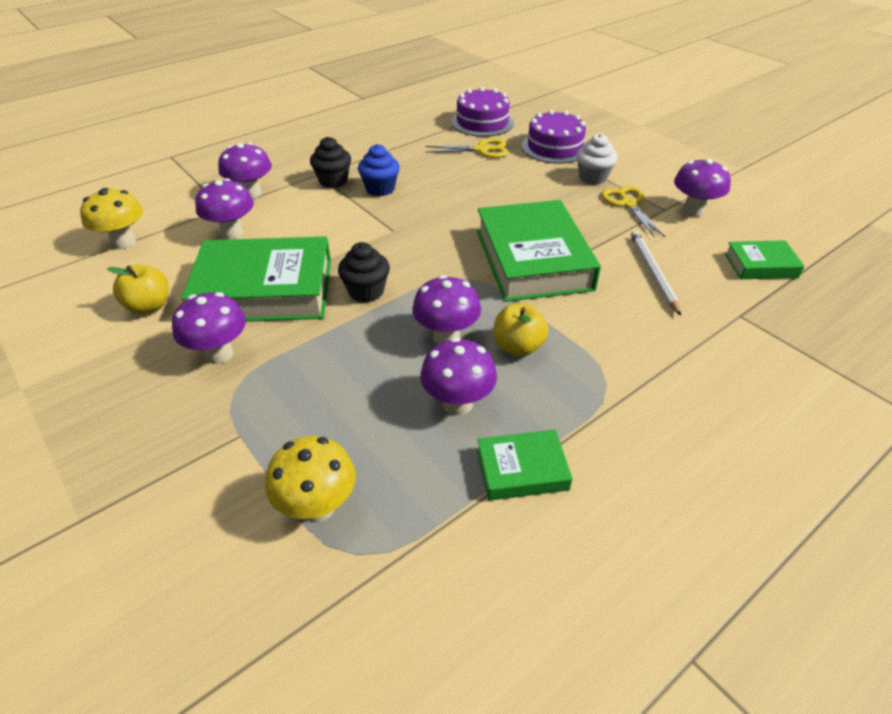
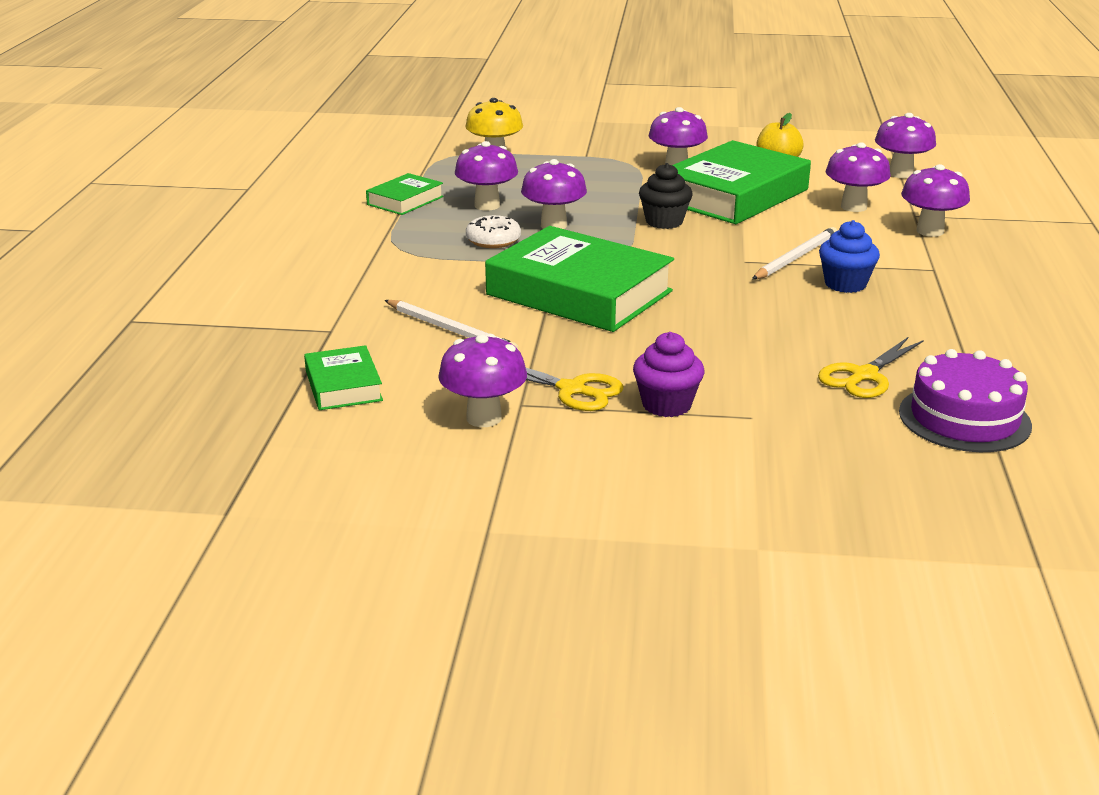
camera: 135 degrees right, 15 degrees down
(124, 242) = (900, 174): yellow mushroom -> purple mushroom
(333, 181) = (903, 270): black cupcake -> none
(362, 217) = (795, 258): none -> white pencil
(518, 347) = (493, 240): yellow apple -> white donut
(554, 147) = (793, 427): purple cake -> none
(593, 177) = (666, 405): white cupcake -> purple cupcake
(760, 265) = (343, 386): green book -> green book turned 60 degrees counterclockwise

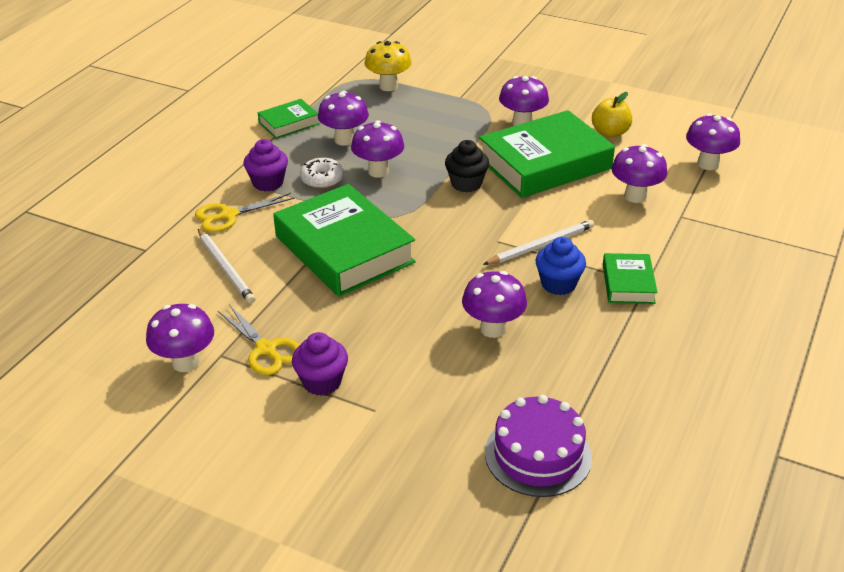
camera: 20 degrees right, 10 degrees up
(343, 386) = (116, 307): green book -> green book (628, 284)
(430, 252) = (268, 183): none -> purple cupcake
(864, 376) = (494, 388): yellow scissors -> yellow scissors (228, 215)
(930, 231) = (678, 238): purple mushroom -> purple mushroom (493, 329)

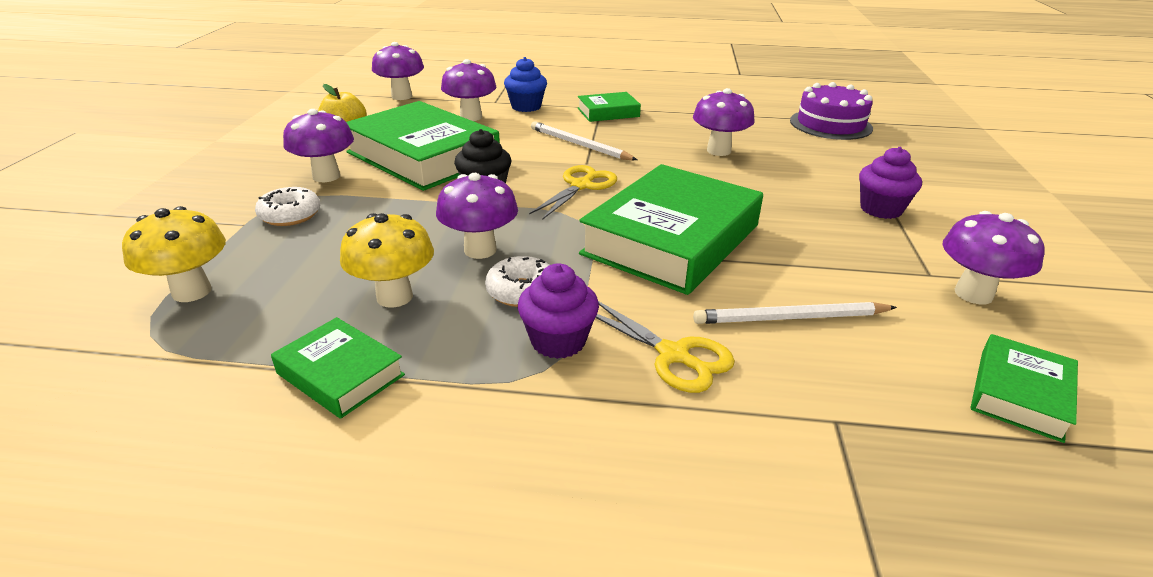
camera: 110 degrees left, 5 degrees down
(103, 323) = (1019, 394): none -> green book
(225, 268) = (791, 318): white pencil -> white pencil turned 135 degrees counterclockwise
(266, 349) = (884, 248): yellow scissors -> yellow scissors (581, 186)
(344, 140) = (394, 297): purple mushroom -> yellow mushroom
(464, 111) = (290, 215): none -> white donut
(558, 284) = (632, 134): blue cupcake -> blue cupcake (526, 107)

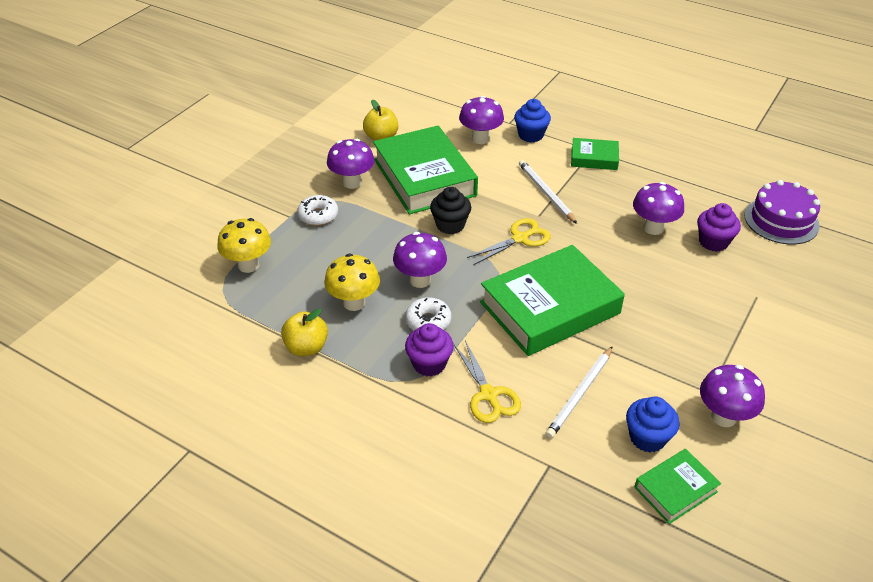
camera: 25 degrees right, 10 degrees up
(340, 374) = (306, 347): green book -> yellow apple
(401, 96) = (439, 99): purple mushroom -> none
(791, 318) = (580, 394): white pencil -> white pencil turned 75 degrees counterclockwise
(881, 209) = (731, 325): purple cupcake -> purple cupcake (713, 242)
(920, 343) = (647, 438): none -> blue cupcake

